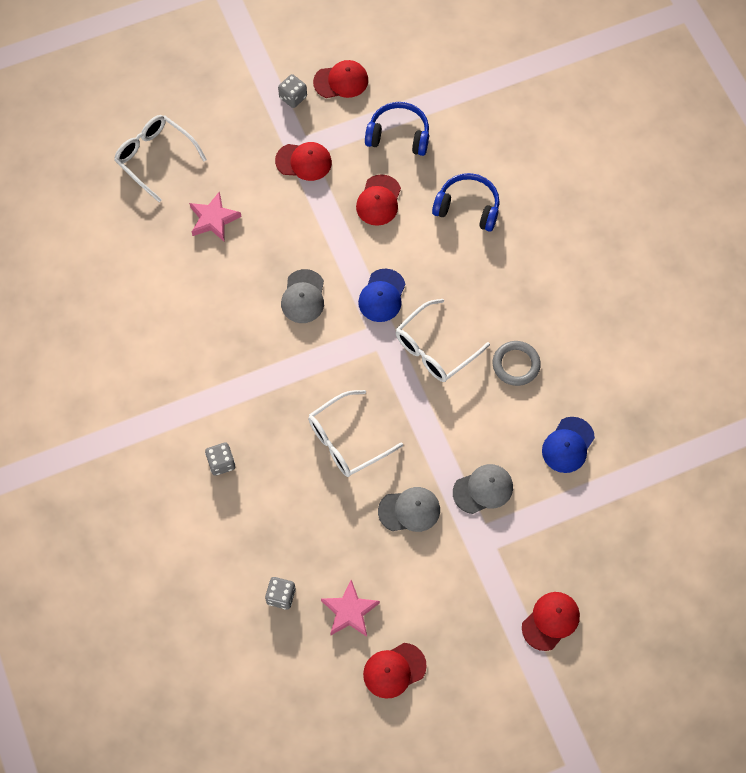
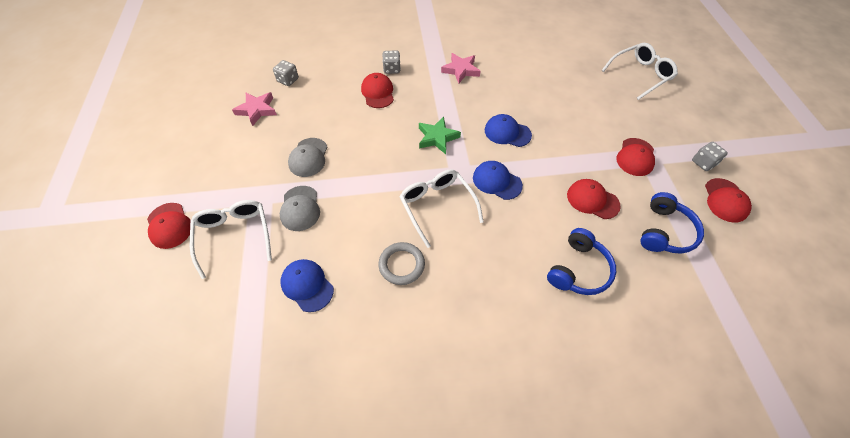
camera: 105 degrees right, 10 degrees down
(213, 219) = (584, 96): pink star -> pink star (461, 70)
(303, 297) = (507, 132): grey cap -> blue cap
(334, 372) = (437, 138): none -> green star
(346, 440) = (380, 133): white glasses -> white glasses (234, 236)
(394, 670) = (203, 124): red cap -> red cap (378, 92)

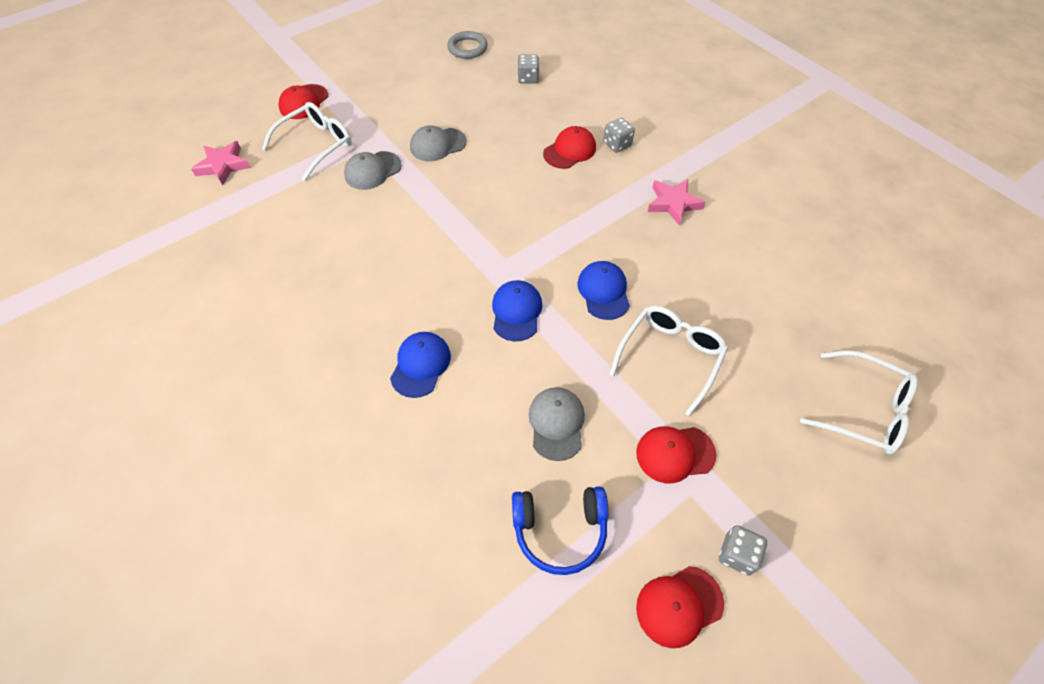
camera: 60 degrees right, 0 degrees up
(257, 110) = (470, 80): pink star -> pink star (223, 166)
(307, 285) = (291, 218): blue cap -> blue cap (420, 365)
(401, 265) = (352, 276): grey ring -> grey ring (467, 48)
(437, 138) = (542, 230): green star -> none
(437, 206) = (443, 272): white glasses -> white glasses (670, 357)
(578, 269) = (437, 443): blue headphones -> none
(592, 200) = (556, 424): red cap -> grey cap

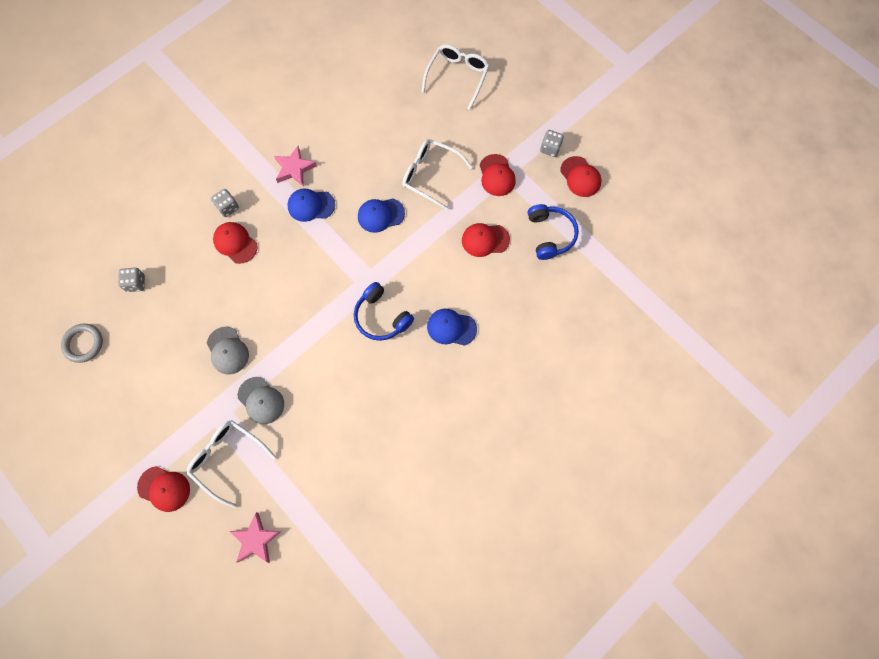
camera: 95 degrees left, 15 degrees up
(451, 285) = (381, 317): none -> blue headphones
(516, 312) = (402, 270): blue cap -> blue cap (311, 205)
(556, 424) = (485, 240): grey cap -> red cap

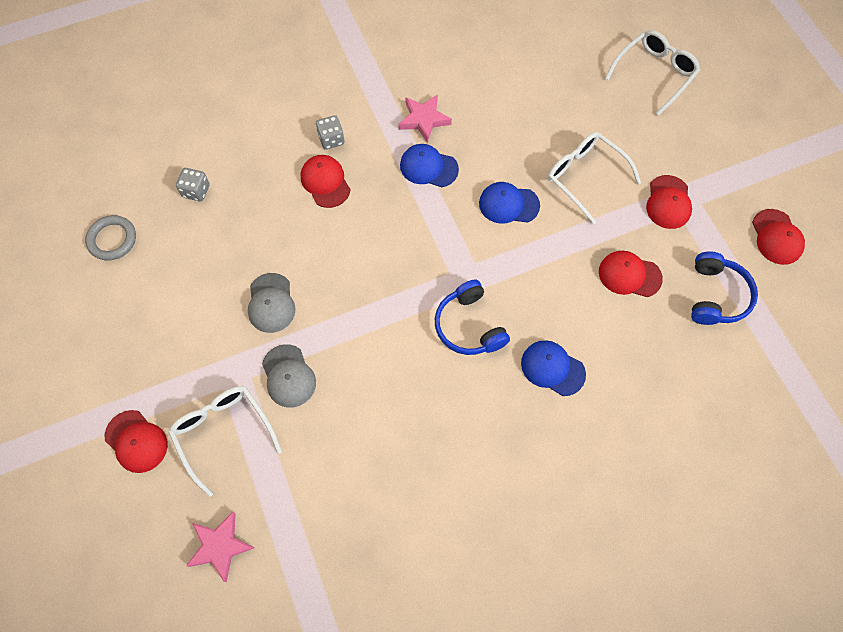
camera: 20 degrees right, 5 degrees down
(550, 148) = (747, 191): grey dice -> none

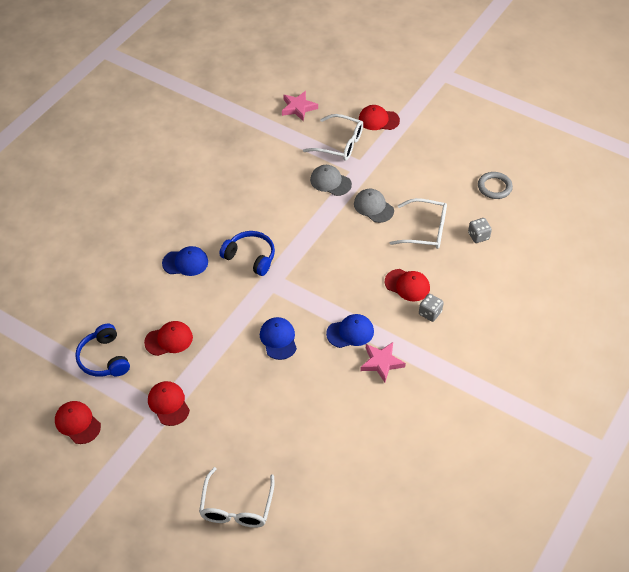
camera: 145 degrees right, 15 degrees down
(508, 204) = (278, 339): blue cap -> blue cap turned 75 degrees counterclockwise
(585, 177) = (239, 388): white glasses -> white glasses (425, 230)

